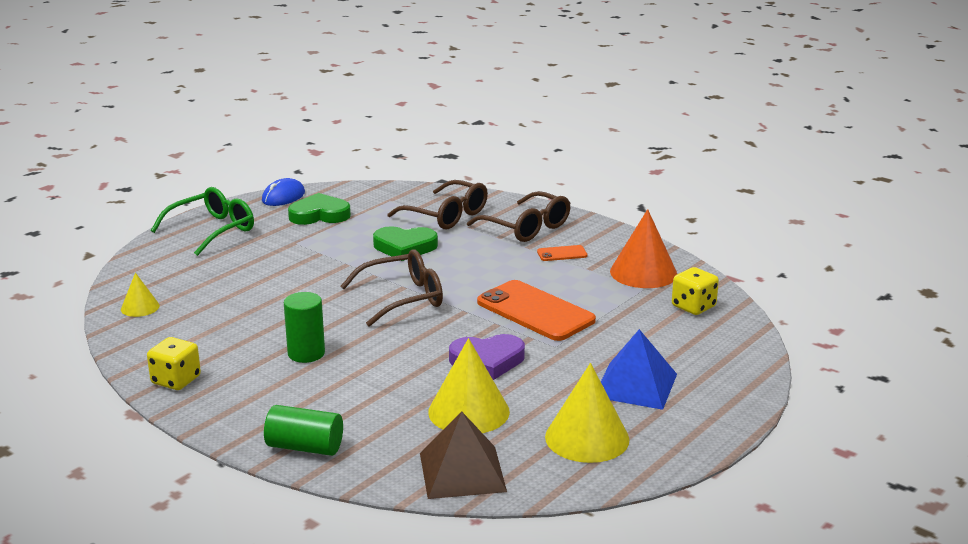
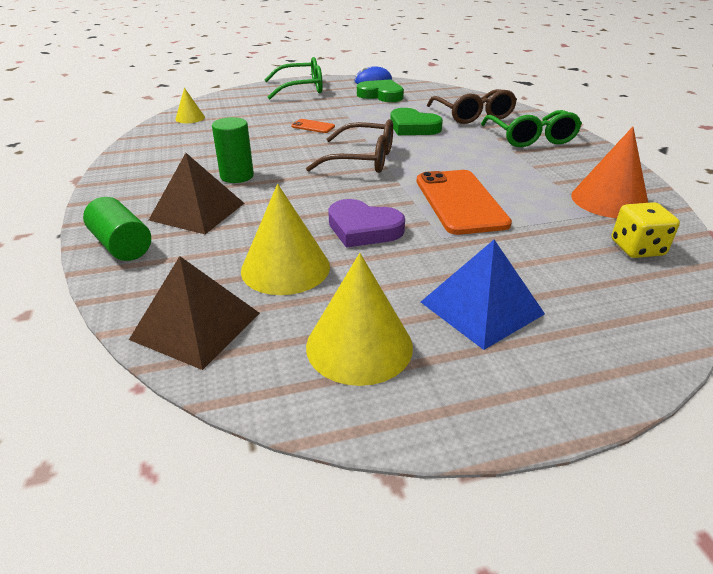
camera: 35 degrees right, 10 degrees up
(176, 380) = (132, 166): yellow dice -> none
(323, 397) = (197, 211): none -> brown pyramid
(527, 228) = (531, 138): brown glasses -> green glasses
(562, 254) = (541, 164): orange phone -> orange phone (313, 126)

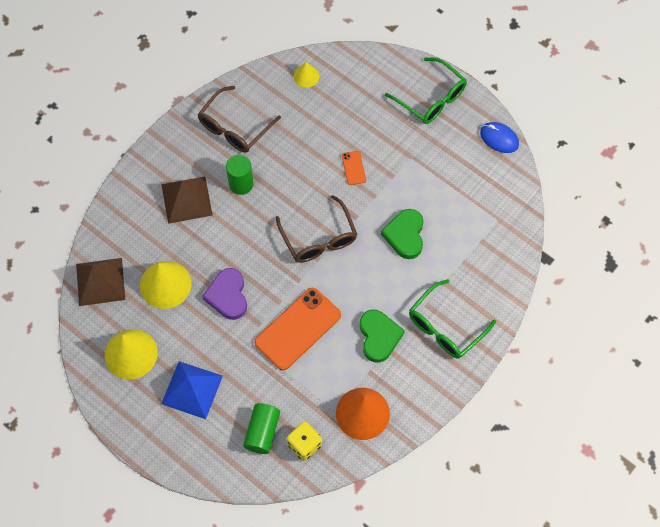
camera: 55 degrees right, 30 degrees up
(122, 245) = (132, 195): green cylinder -> green cylinder (262, 432)
(381, 95) = (464, 169): green heart -> green heart (379, 337)
(473, 115) = (467, 264): brown glasses -> brown glasses (234, 128)

